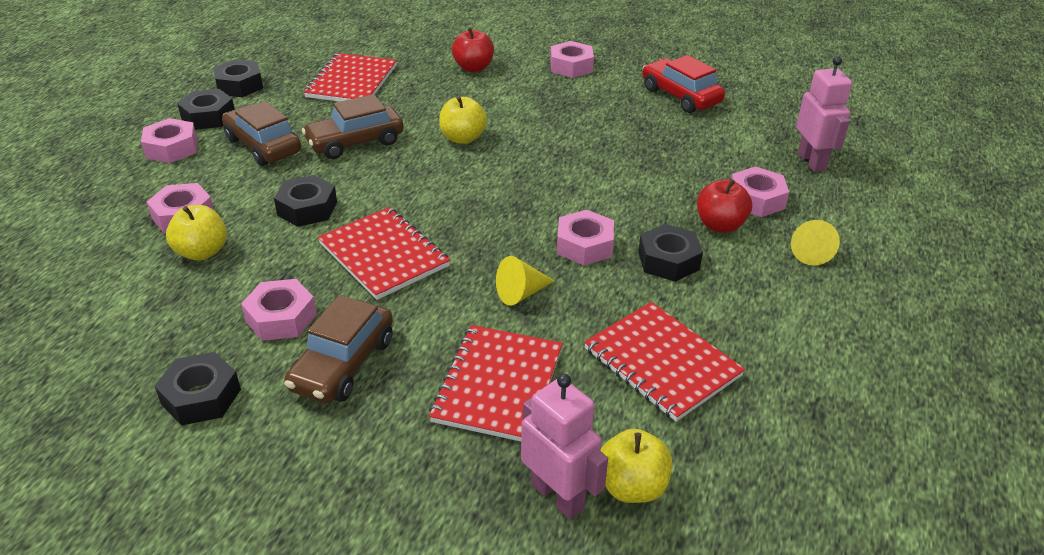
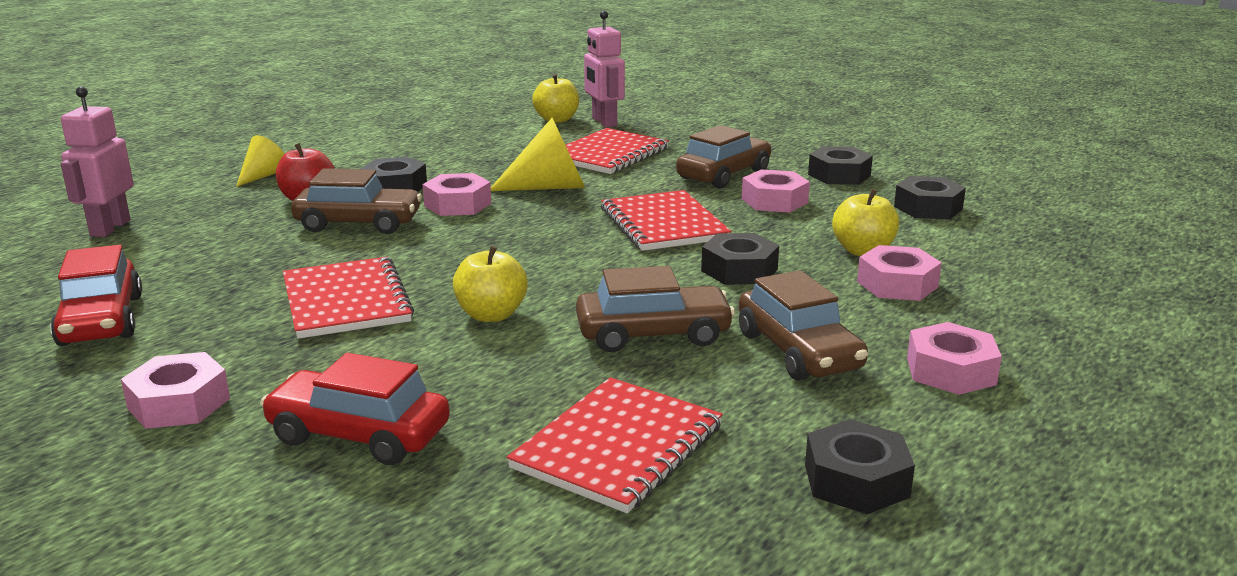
camera: 160 degrees left, 15 degrees down
(208, 117) = (905, 418): black nut -> black nut (928, 208)
(473, 68) = (358, 435): red apple -> red car
(521, 293) = (550, 187): yellow cone -> yellow cone, size x1.66
(639, 203) = (359, 223): none -> brown car
(662, 362) = (478, 148): red notebook -> red notebook (346, 301)
(756, 199) = (236, 210): pink nut -> none

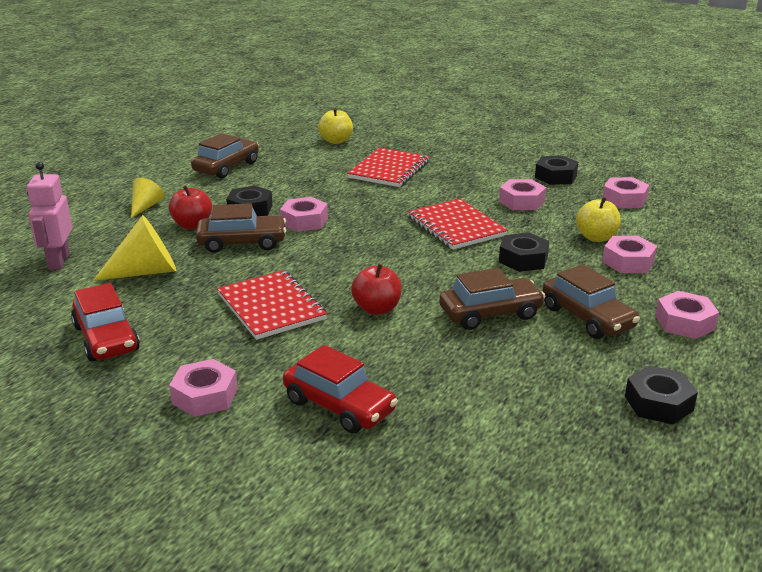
camera: 10 degrees left, 5 degrees up
(358, 435) = (339, 406): red car -> red car turned 150 degrees counterclockwise
(491, 315) = (377, 309): yellow apple -> red apple
(550, 187) = (362, 201): yellow cone -> yellow cone (146, 271)
(604, 122) = (371, 141): pink robot -> none
(618, 447) = (507, 396): red notebook -> none
(723, 175) = (477, 182): brown car -> brown car (226, 167)
(928, 208) = (624, 199): black nut -> pink nut

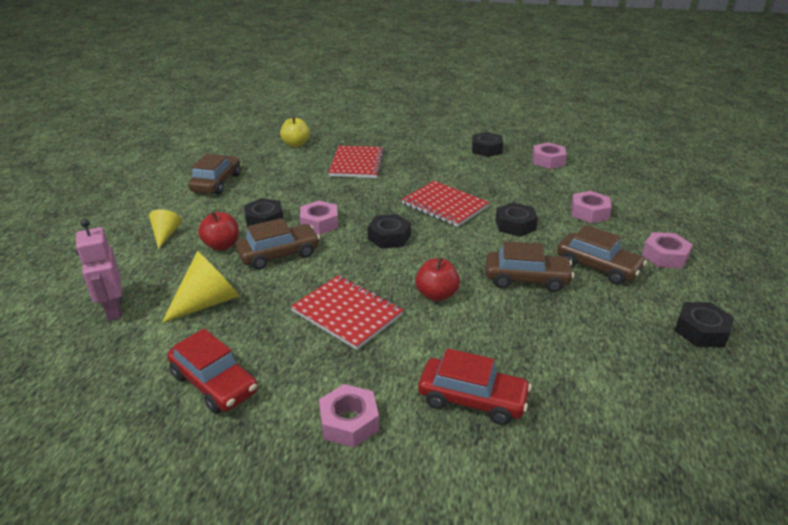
camera: 20 degrees left, 5 degrees up
(368, 246) = (389, 237): none -> black nut
(490, 313) = (526, 279): brown car -> brown car turned 45 degrees clockwise
(521, 201) = (477, 175): pink nut -> none
(596, 237) = (552, 196): yellow apple -> none

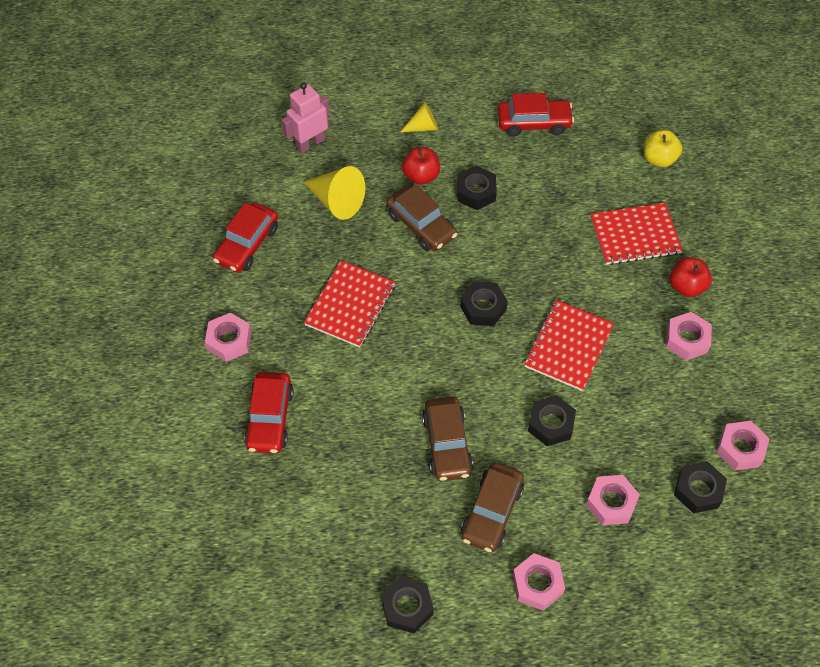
camera: 75 degrees right, 25 degrees up
(216, 183) = (533, 123): brown car -> red car
(319, 223) = (487, 240): pink nut -> pink nut (686, 340)
(436, 295) = (397, 369): red apple -> red apple (686, 286)
(486, 149) = (742, 369): black nut -> black nut (698, 490)

